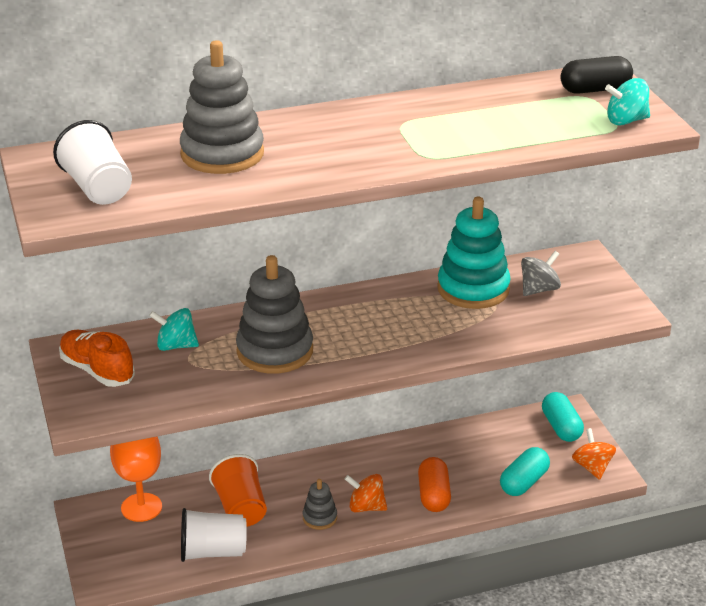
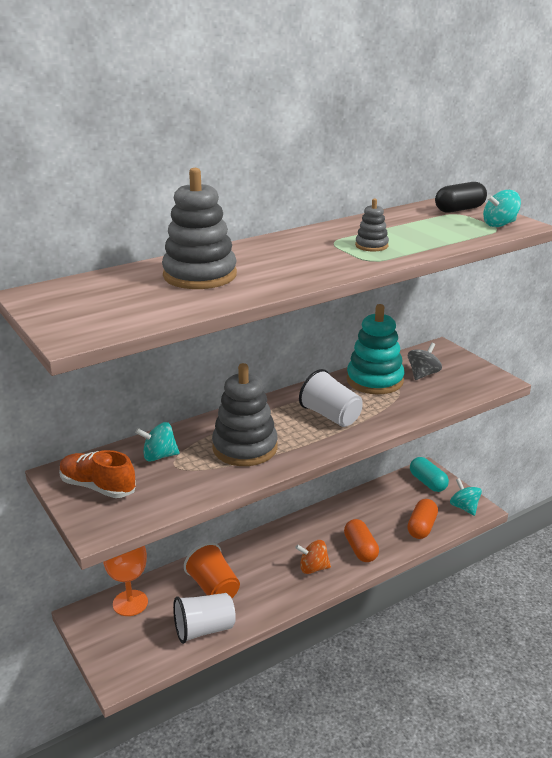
camera: 15 degrees left, 5 degrees down
(98, 188) = (102, 311): white cup -> white cup (331, 416)
(319, 518) = (280, 584): grey stacking toy -> grey stacking toy (371, 246)
(524, 482) = (421, 527): turquoise capsule -> orange capsule
(592, 467) = (464, 507): orange spinning top -> turquoise spinning top

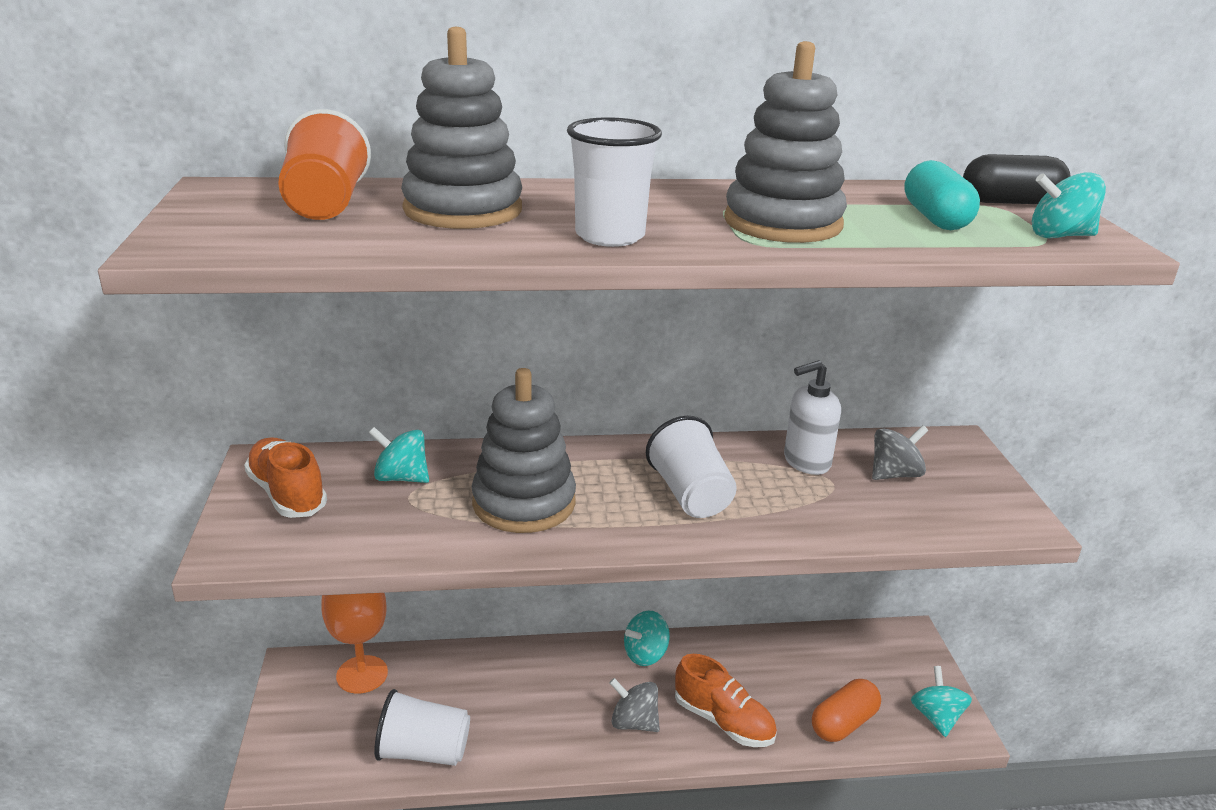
camera: 25 degrees right, 0 degrees up
(213, 588) = (479, 696): orange cup -> orange cup (326, 204)
(293, 530) = (645, 654): none -> turquoise spinning top
(299, 273) = (610, 236): none -> white cup
(313, 568) = (634, 722): orange spinning top -> grey spinning top
(360, 549) = (723, 721): orange capsule -> orange shoe
(371, 246) = (783, 223): grey stacking toy -> grey stacking toy, size x2.05
(375, 380) = (806, 462): turquoise stacking toy -> white soap dispenser
(428, 482) = (900, 655): turquoise capsule -> turquoise capsule (935, 218)

